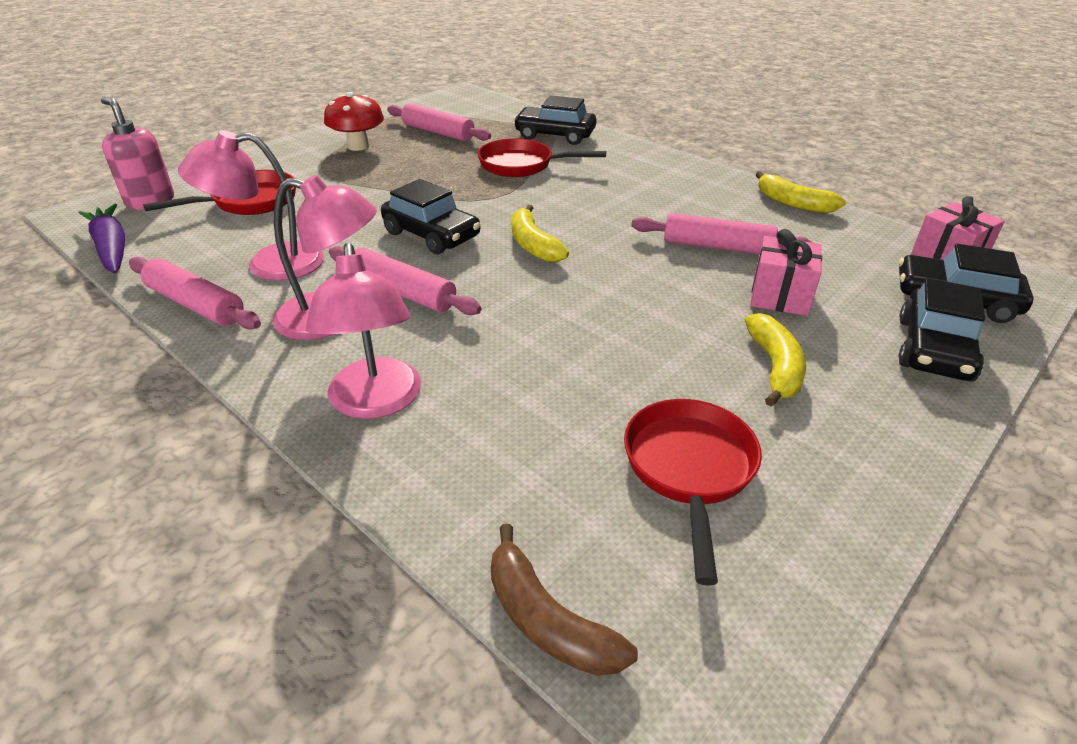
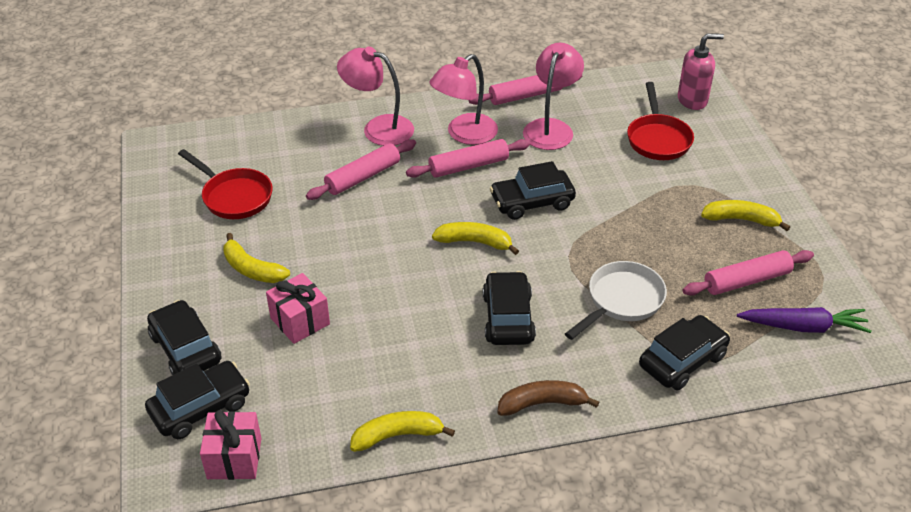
camera: 125 degrees right, 5 degrees up
(111, 248) = (626, 78): purple carrot -> purple carrot (803, 327)
(358, 146) = (741, 219): red mushroom -> yellow banana
(522, 165) = (621, 301): red pan -> white pan
(547, 620) = (222, 129): brown banana -> brown banana (542, 403)
(608, 200) = (508, 318): none -> black car
(717, 247) = (382, 333): pink rolling pin -> pink rolling pin (362, 177)

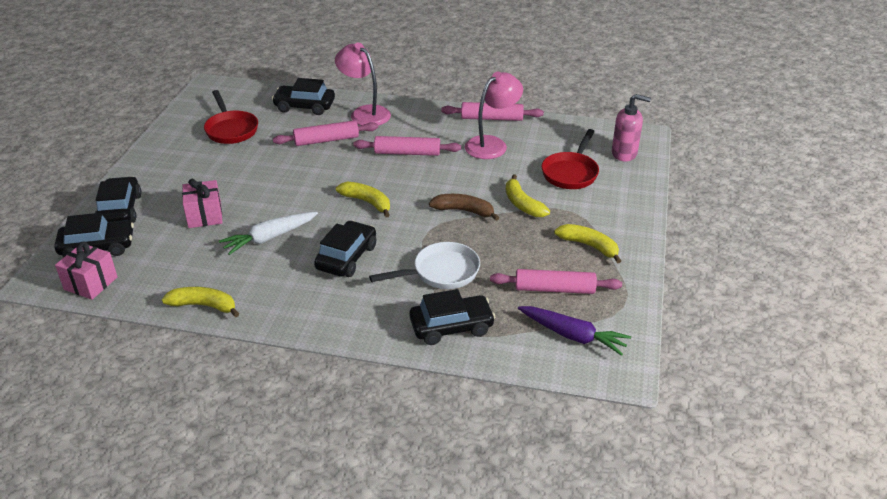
camera: 25 degrees right, 5 degrees down
(252, 269) = (203, 176): yellow banana -> yellow banana (522, 204)
(401, 323) = (269, 238): none -> white carrot
(464, 134) = (423, 132): pink lamp -> none
(532, 202) = (433, 188): black car -> black car (304, 106)
(542, 403) = (320, 319): brown banana -> brown banana (464, 211)

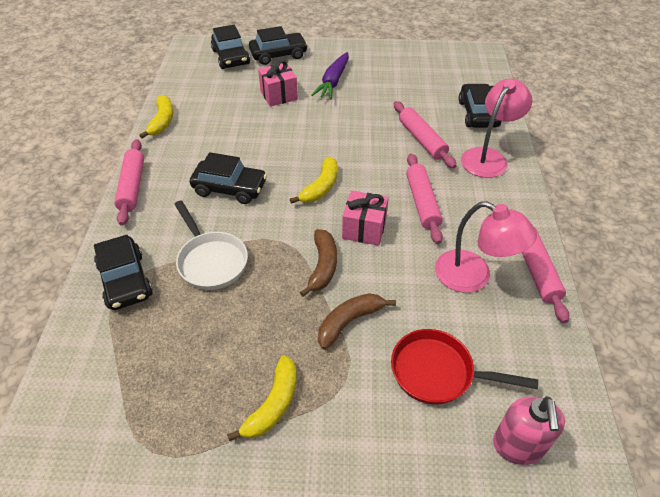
camera: 80 degrees right, 10 degrees up
(91, 283) = (188, 65): pink gift -> pink gift (364, 229)
(231, 129) = (414, 80): red pan -> none
(269, 238) = (253, 136): white carrot -> none
(522, 204) = (349, 322): yellow banana -> brown banana
(554, 289) = (185, 369): pink rolling pin -> pink rolling pin (132, 186)
(573, 335) = (102, 394): purple carrot -> purple carrot (333, 82)

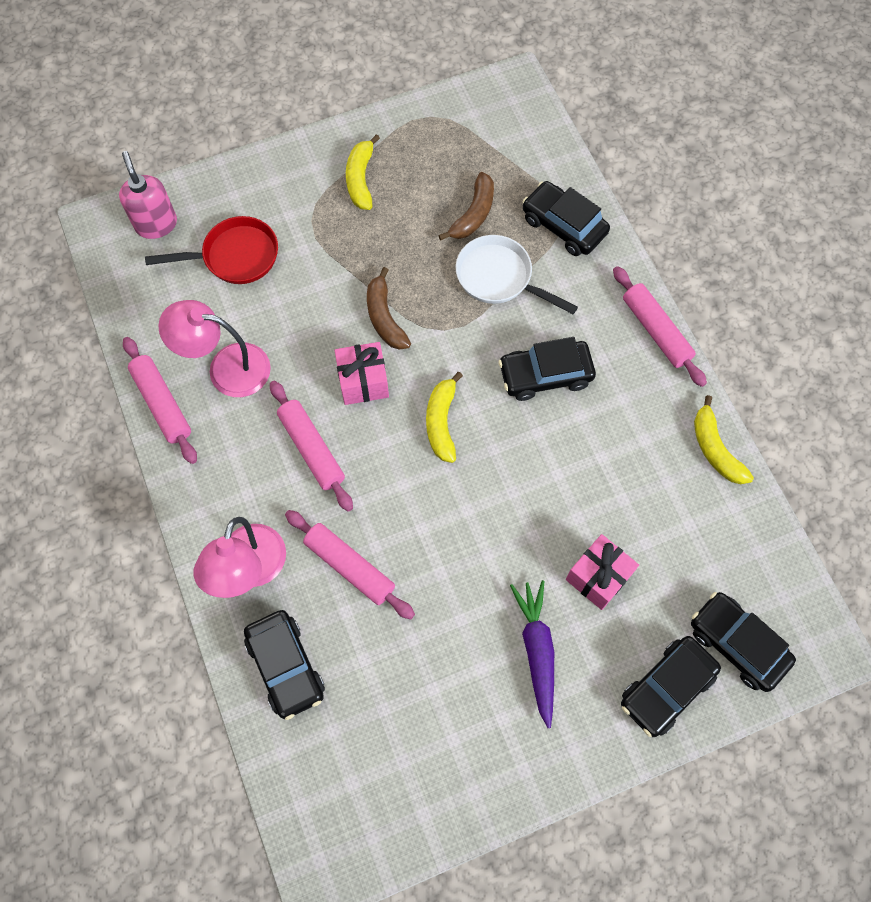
camera: 155 degrees right, 20 degrees up
(349, 322) = (331, 270): brown banana -> brown banana (473, 214)

